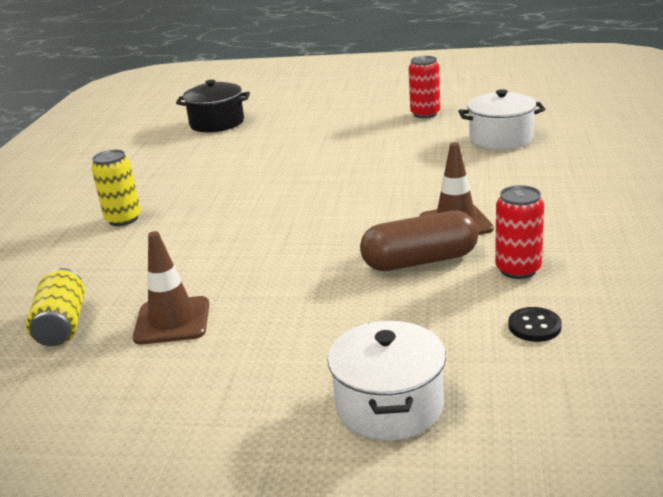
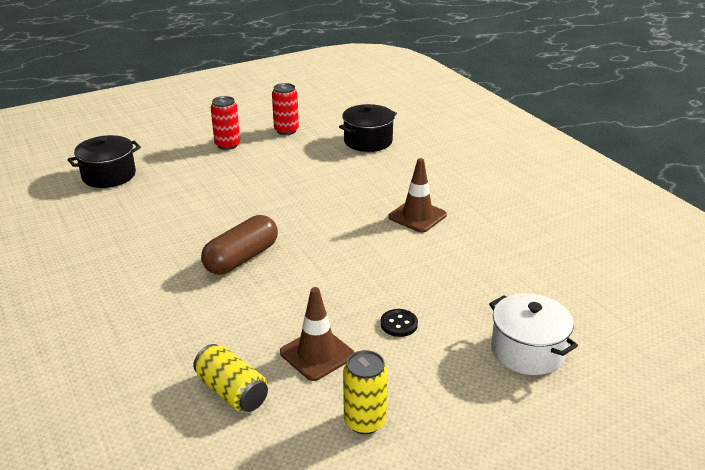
camera: 40 degrees left, 5 degrees up
(123, 219) = (150, 288): yellow can -> yellow can (364, 421)
(420, 261) = (428, 250): brown capsule -> brown capsule (241, 258)
(500, 139) = (368, 141): white pot -> black pot
(518, 269) = (492, 237): red can -> red can (227, 145)
(534, 326) = (543, 271): black button -> black button (399, 324)

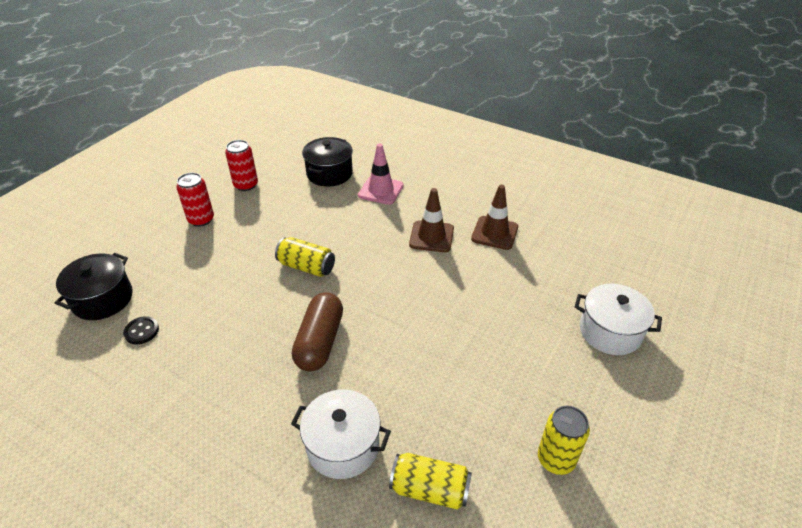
camera: 30 degrees left, 10 degrees up
(192, 334) = (343, 446): none -> white pot
(281, 203) = (306, 267): none -> yellow can
(317, 354) = (466, 412): brown traffic cone -> brown traffic cone (494, 233)
(399, 324) = (503, 350): black button -> black button (141, 331)
(403, 167) = (381, 190): none -> pink traffic cone

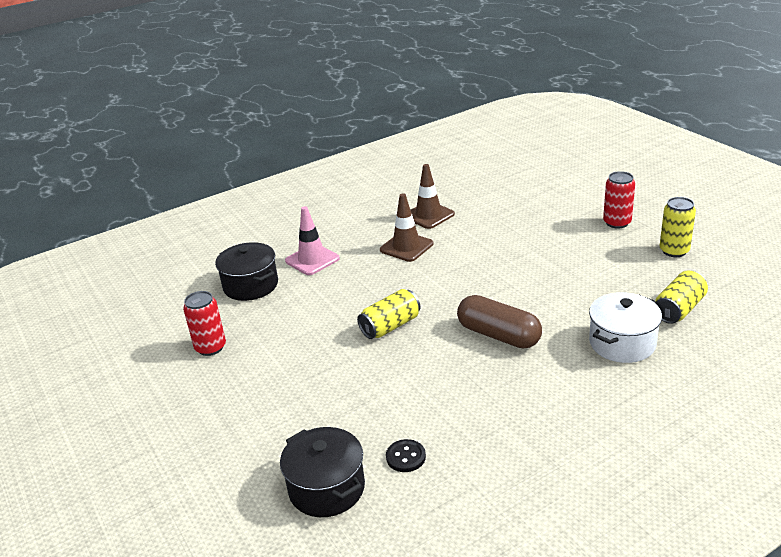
camera: 60 degrees left, 10 degrees down
(201, 219) = (244, 391): red can -> red can (617, 223)
(610, 332) = (573, 198): white pot -> none

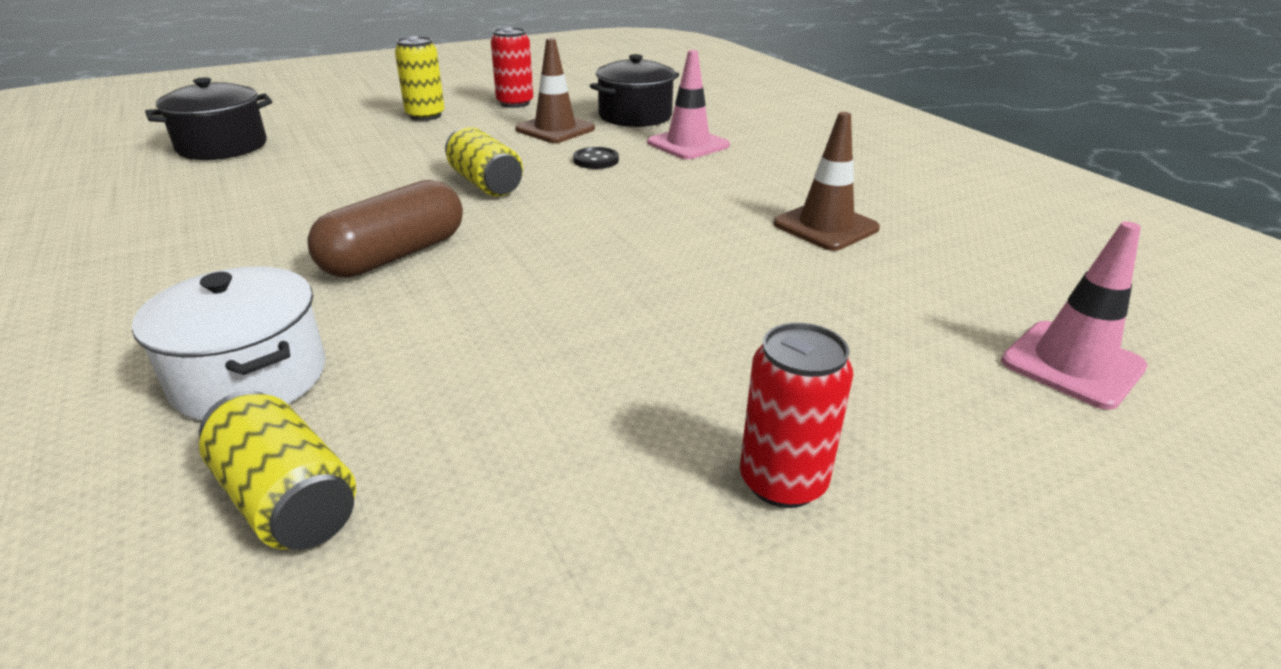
camera: 90 degrees right, 0 degrees up
(405, 457) = (214, 181): black button -> black button (596, 160)
(406, 247) = (709, 203): brown traffic cone -> brown traffic cone (555, 129)
(529, 174) = (1072, 364): none -> pink traffic cone
(674, 251) = (580, 577): yellow can -> yellow can (425, 116)

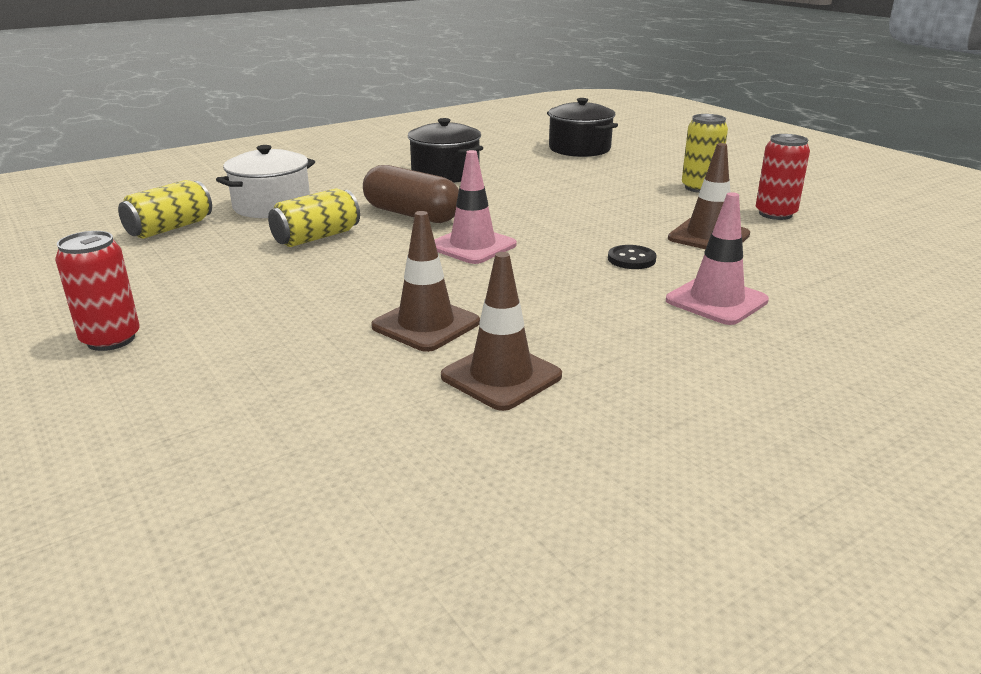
camera: 85 degrees right, 5 degrees down
(485, 183) = (549, 224): yellow can -> yellow can (316, 237)
(635, 116) = (793, 270): black pot -> black pot (445, 173)
(730, 254) = (426, 324): none -> brown traffic cone
(1072, 364) = (187, 496): pink traffic cone -> pink traffic cone (472, 246)

